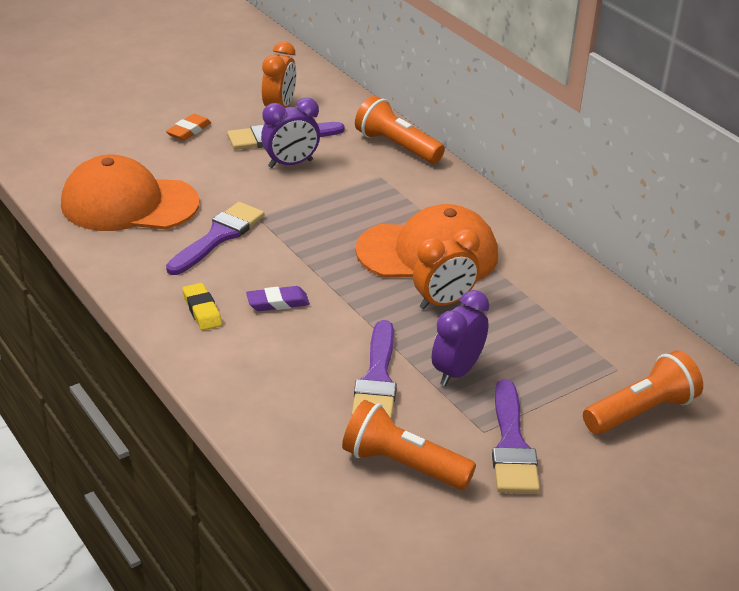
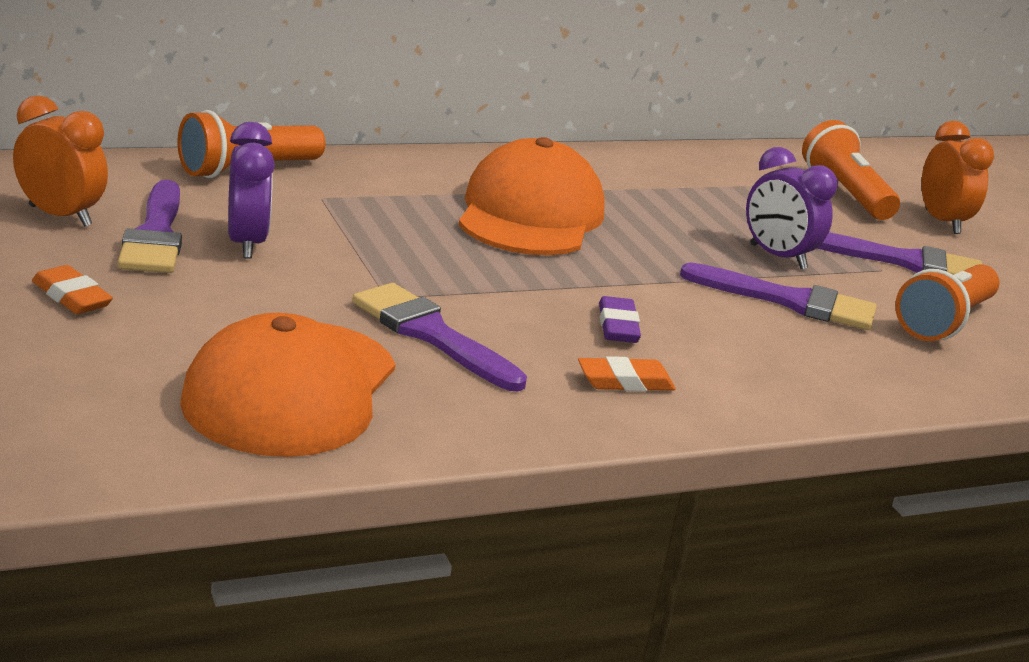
camera: 80 degrees left, 10 degrees down
(202, 310) = (625, 382): yellow eraser -> orange eraser
(443, 302) = (640, 231): orange clock -> orange clock (942, 222)

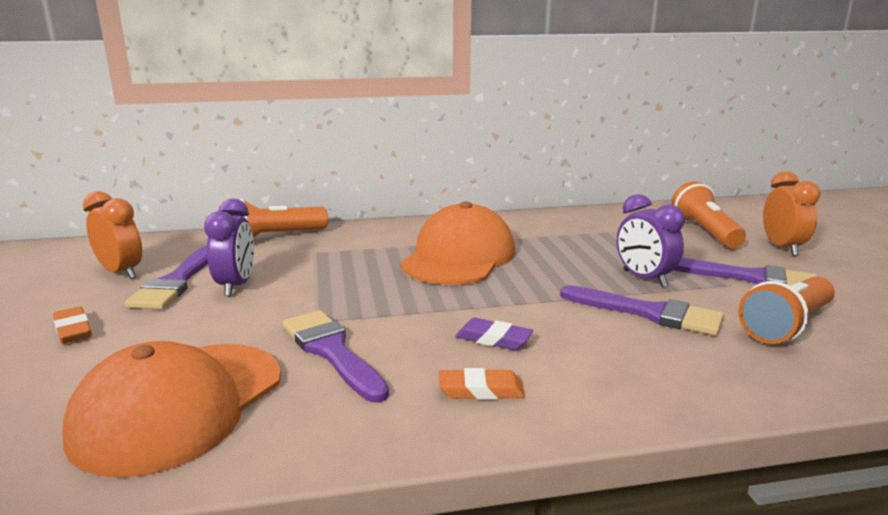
camera: 15 degrees right, 5 degrees down
(618, 326) = (493, 339): purple eraser -> purple eraser turned 75 degrees counterclockwise

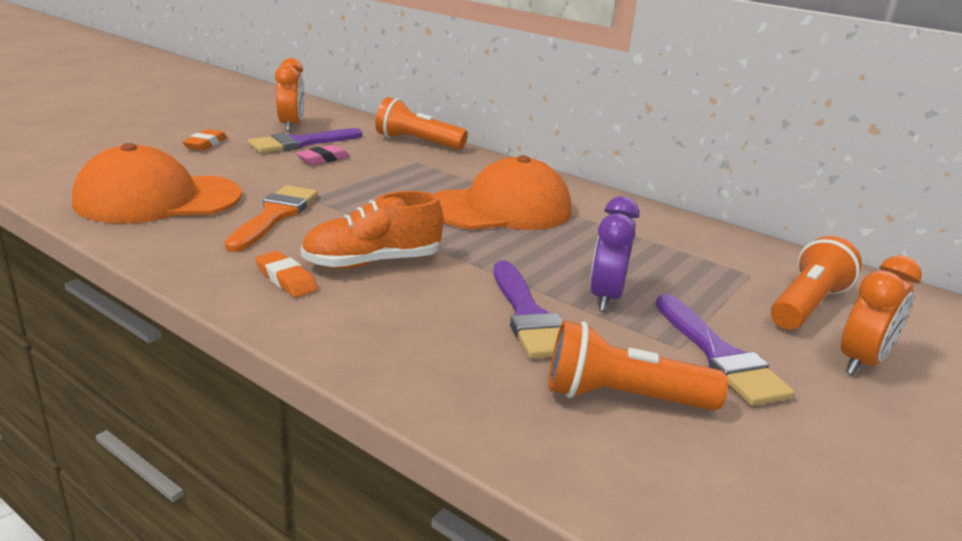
camera: 45 degrees right, 5 degrees up
(236, 286) = (323, 159): purple clock -> pink eraser
(331, 351) = (275, 216): purple brush -> orange brush
(493, 339) = (372, 262): purple eraser -> orange shoe

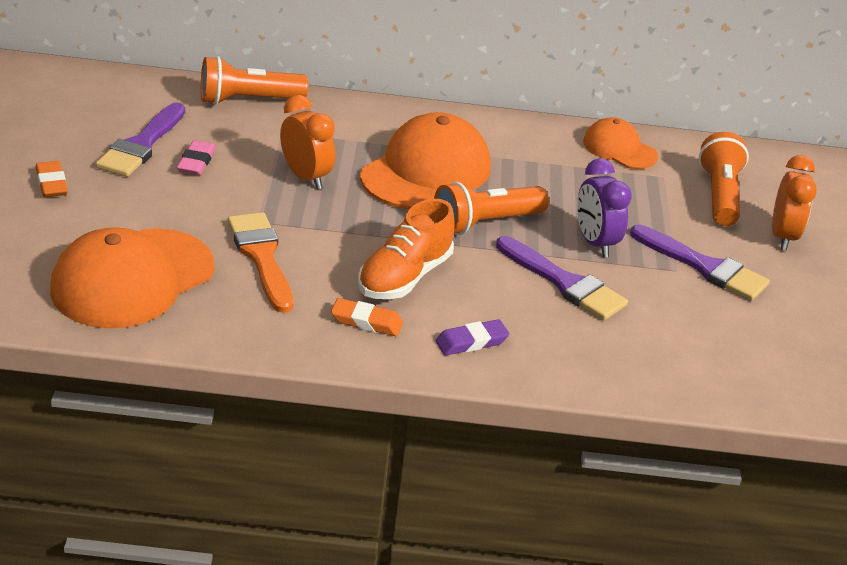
camera: 35 degrees left, 10 degrees up
(291, 126) = (92, 120): orange clock -> orange clock (305, 177)
(359, 326) = (471, 342): none -> purple eraser
(622, 397) = (681, 326): orange flashlight -> orange flashlight (485, 223)
(721, 244) = (619, 149): none -> orange cap

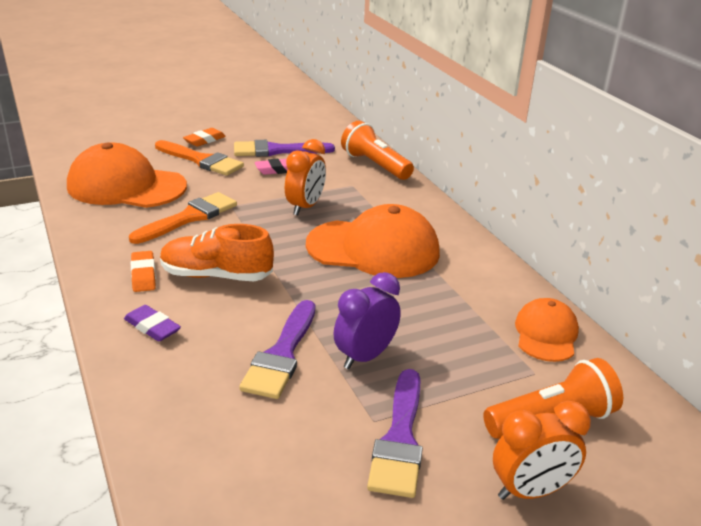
camera: 65 degrees right, 5 degrees down
(113, 204) = (201, 160): none -> orange brush
(485, 223) = (331, 292): orange flashlight -> none

